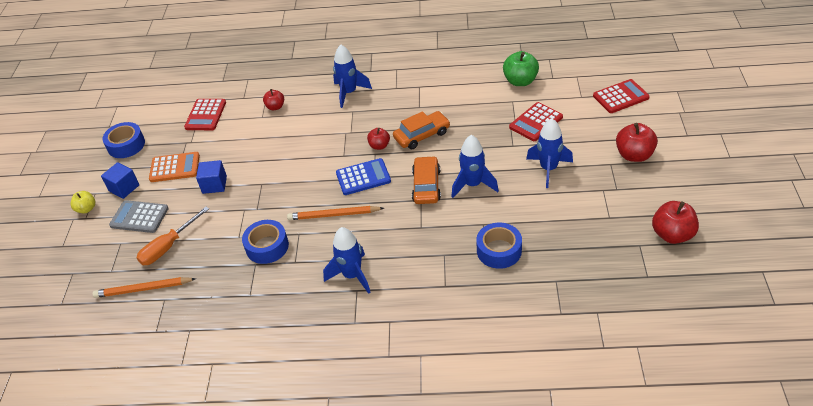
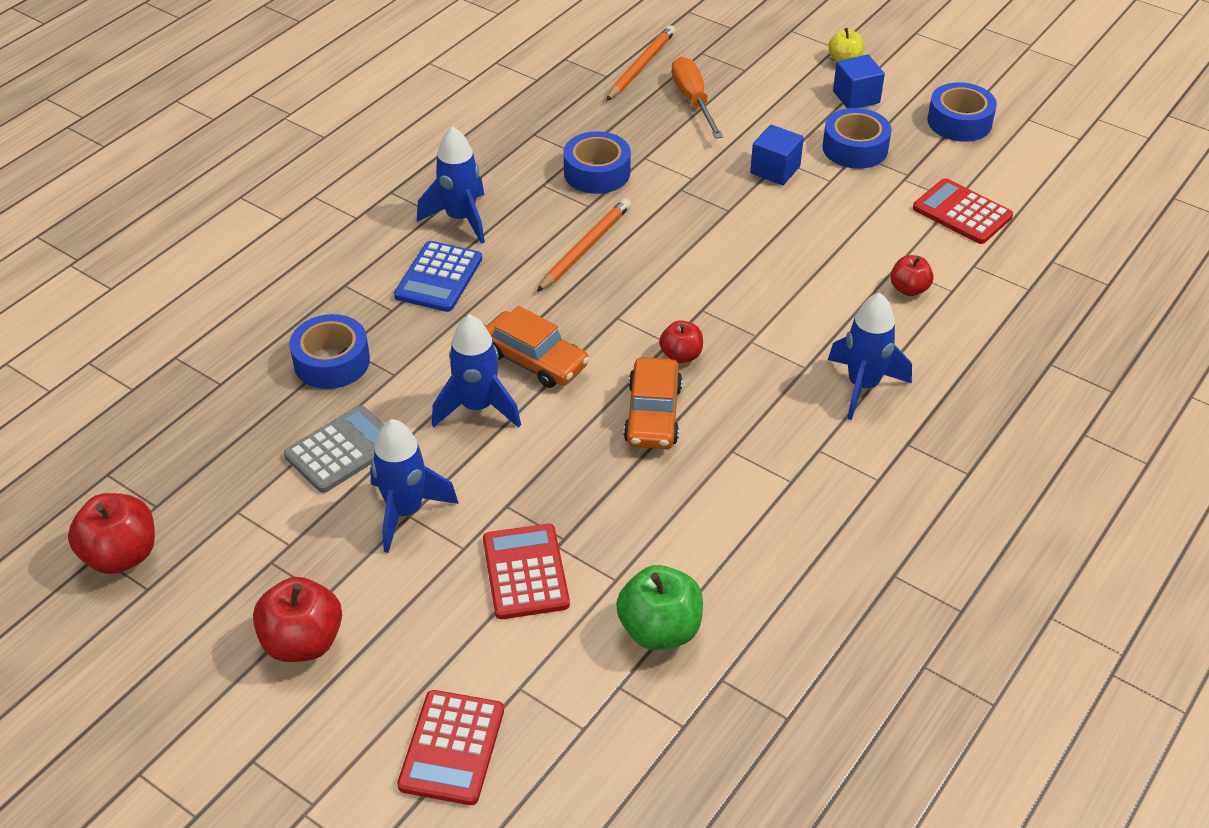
camera: 120 degrees right, 0 degrees up
(139, 217) = (778, 94): grey calculator -> grey calculator (342, 450)
(175, 167) = (855, 148): orange calculator -> blue tape
(363, 177) = (628, 307): blue calculator -> blue calculator (438, 277)

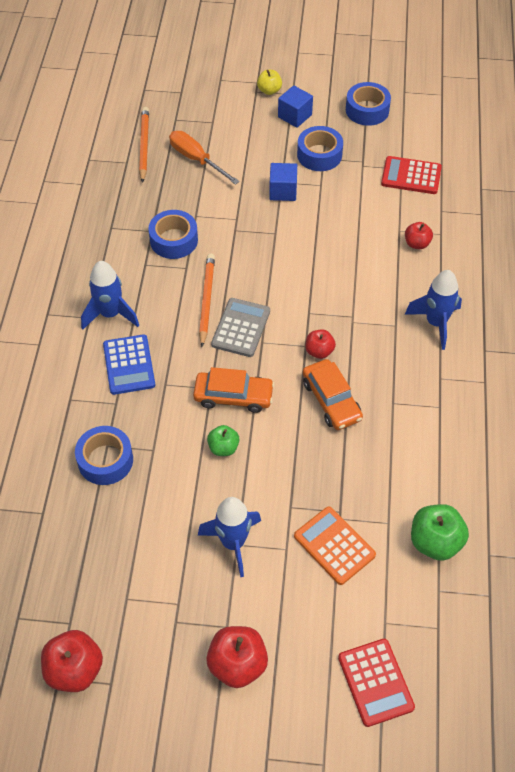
camera: 30 degrees left, 10 degrees up
(342, 450) = (161, 520): grey calculator -> grey calculator (241, 328)
(477, 407) = (223, 448): blue rocket -> green apple
(525, 572) = (334, 545): red calculator -> orange calculator

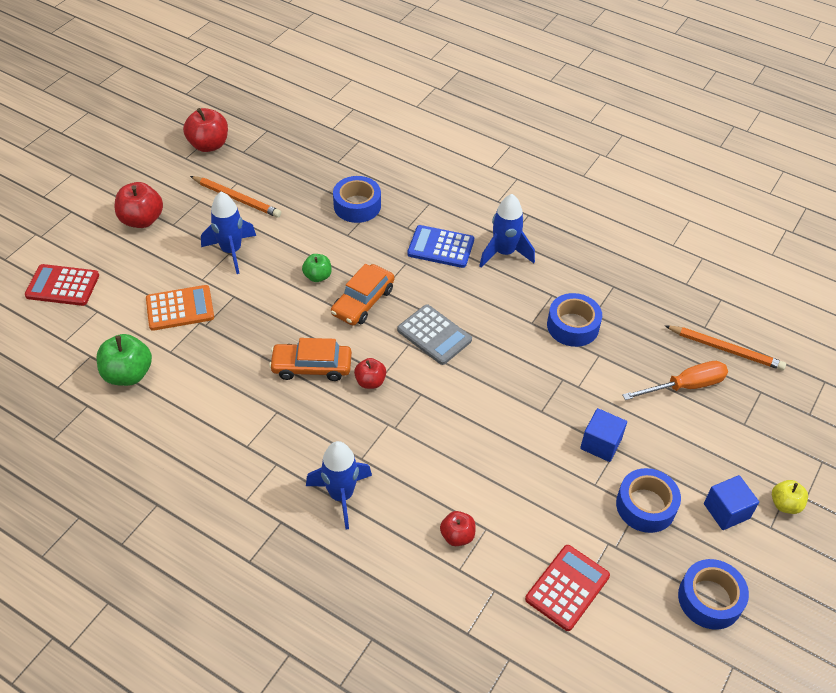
camera: 115 degrees right, 5 degrees down
(206, 300) = (482, 323): orange pencil -> orange pencil (236, 198)

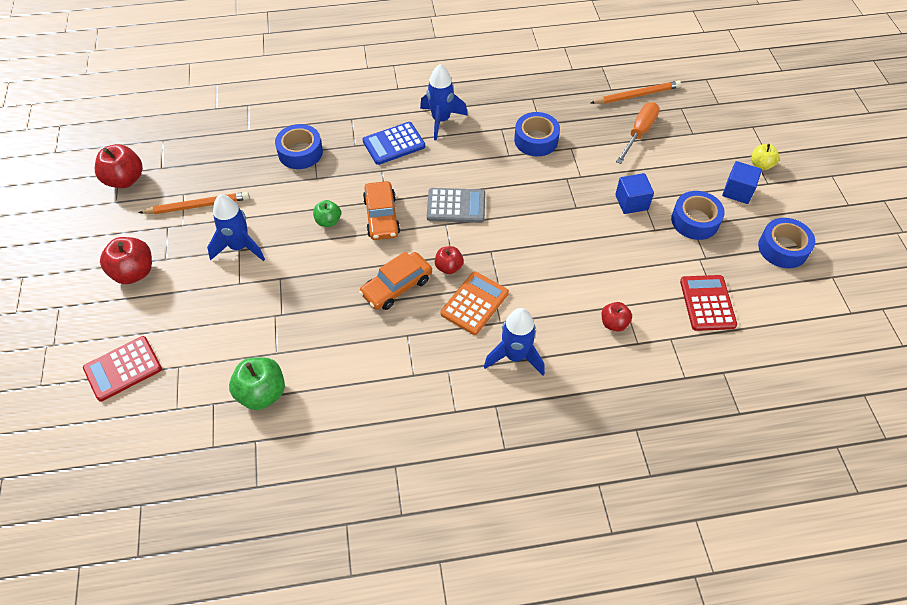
camera: 40 degrees left, 5 degrees up
(180, 308) = (247, 316): orange calculator -> orange calculator (474, 303)

